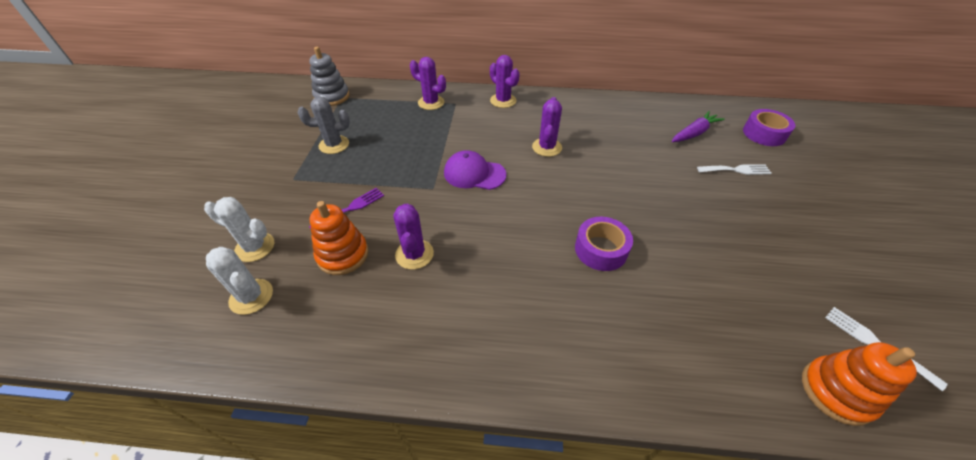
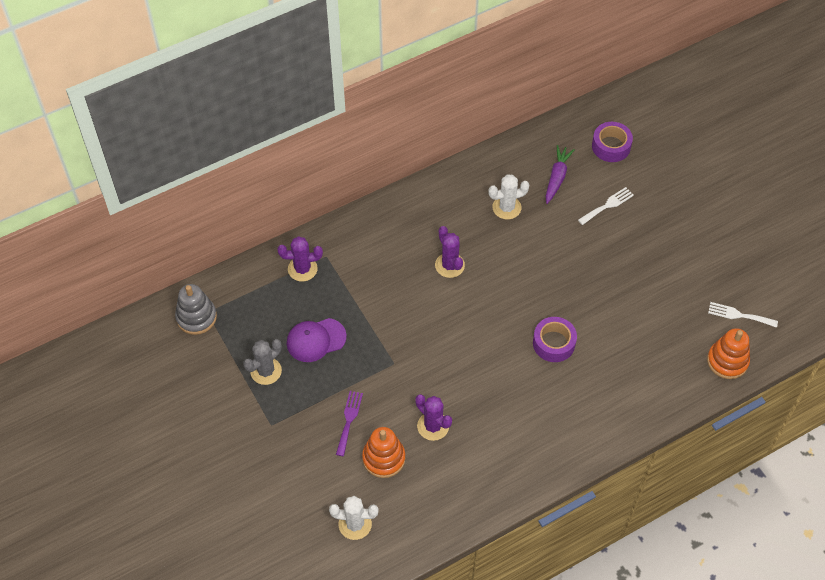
camera: 35 degrees left, 10 degrees up
(255, 247) = (314, 494): white cactus -> white cactus (506, 207)
(474, 174) = (414, 329): purple cap -> purple cap (316, 340)
(503, 101) = (367, 227): purple cactus -> none

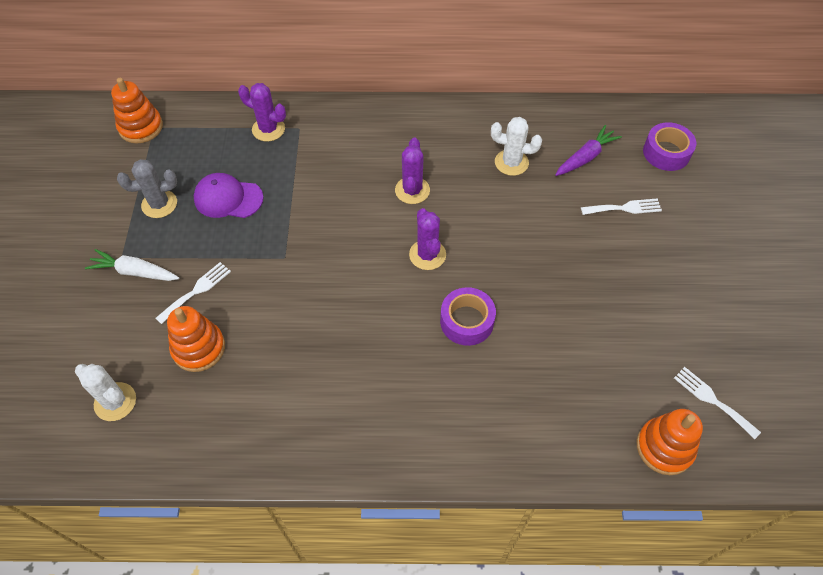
camera: 30 degrees right, 0 degrees up
(196, 317) = (141, 127): grey stacking toy -> orange stacking toy
(291, 430) = (134, 272): none -> white carrot
(349, 420) = (196, 291): purple fork -> white fork
(433, 426) = (274, 342): purple cactus -> purple cactus (427, 255)

